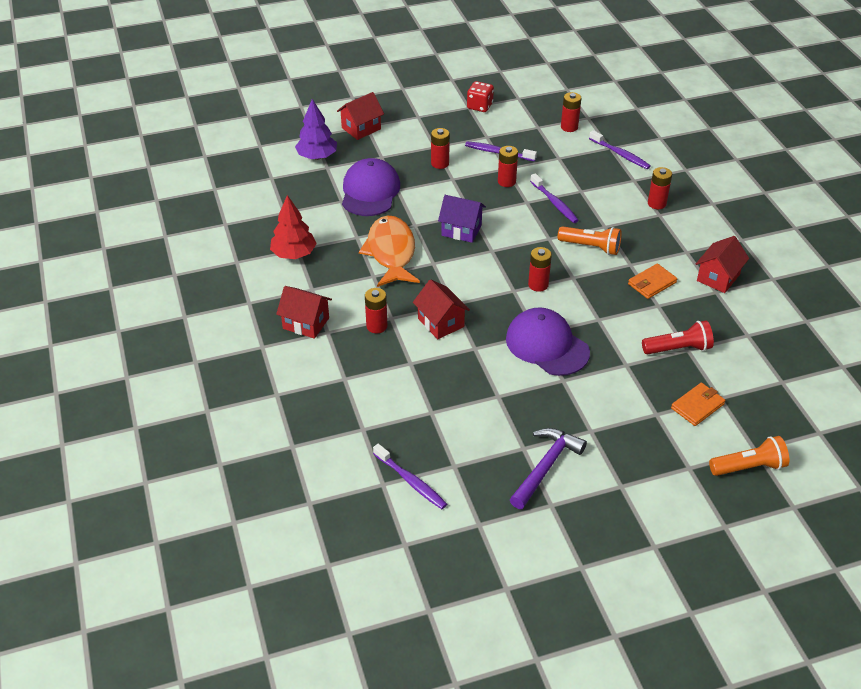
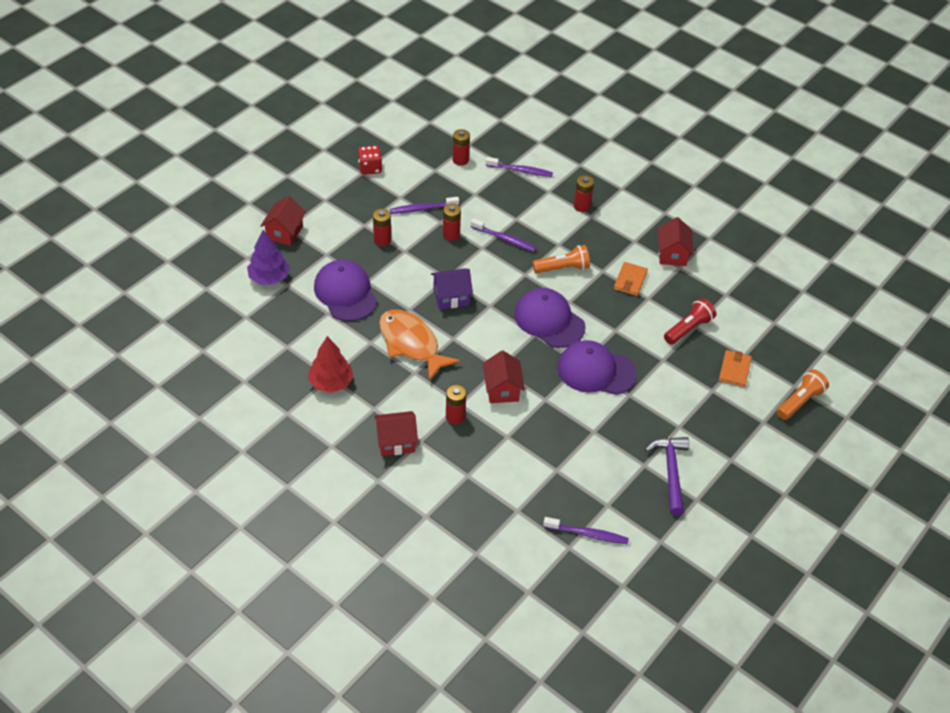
camera: 35 degrees left, 5 degrees up
(440, 322) = (502, 389): red house -> red house turned 60 degrees clockwise
(538, 285) = (549, 320): red battery -> purple cap

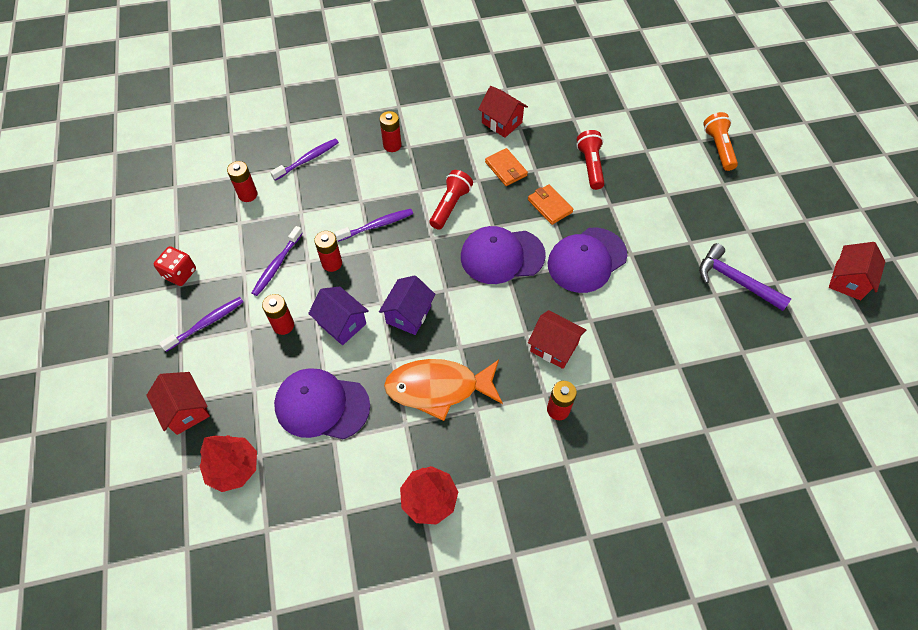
camera: 50 degrees left, 10 degrees up
(269, 278) = (233, 468): purple tree -> red tree
(396, 442) = (552, 486): red house -> red house (848, 281)
(411, 267) = (342, 324): none -> purple house
(562, 268) = (450, 206): orange flashlight -> red flashlight
(587, 534) = (767, 390): purple toothbrush -> purple toothbrush (206, 323)
(734, 370) = (657, 166): orange wallet -> orange wallet (549, 206)

